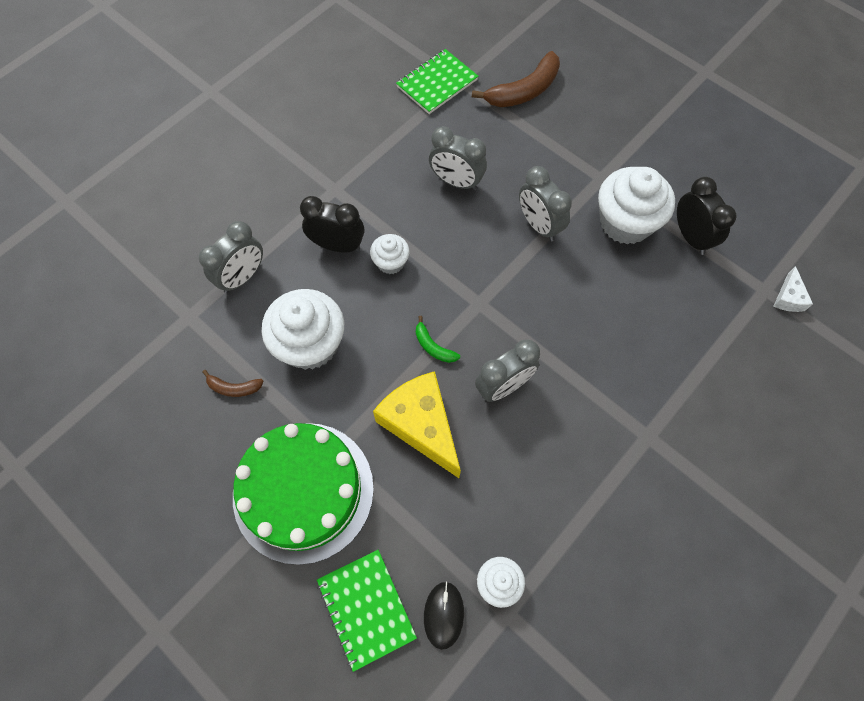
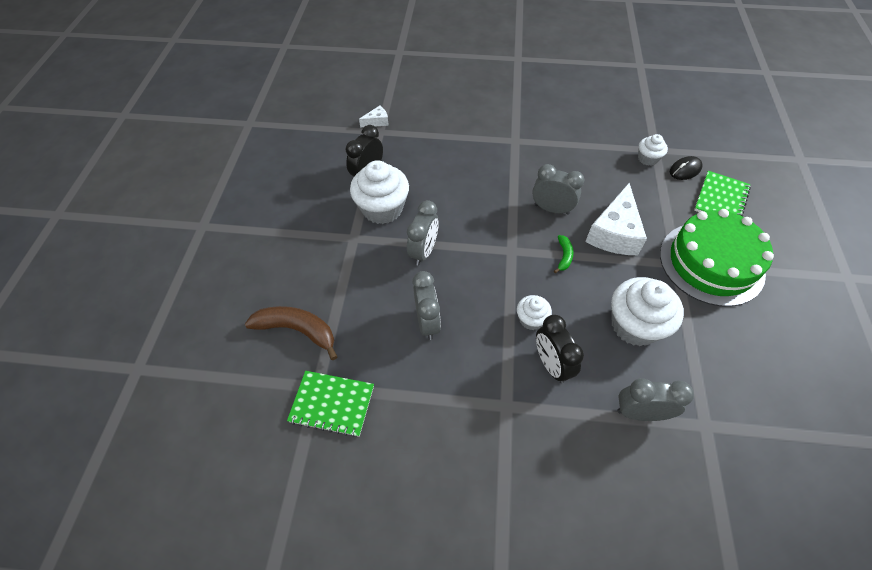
camera: 125 degrees left, 10 degrees down
(234, 388) = (709, 348): brown banana -> none
(421, 425) = (614, 233): yellow cheese -> white cheese

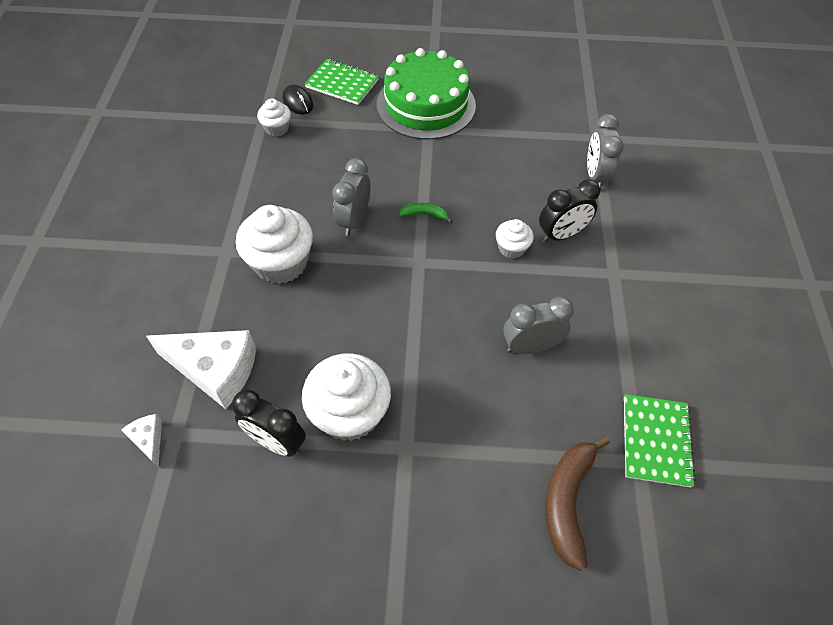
camera: 95 degrees left, 0 degrees up
(424, 251) = (425, 355): grey clock -> none
(614, 233) = (389, 169): white cheese -> white cheese (215, 370)
(634, 325) = (505, 168): white cupcake -> white cupcake (281, 263)

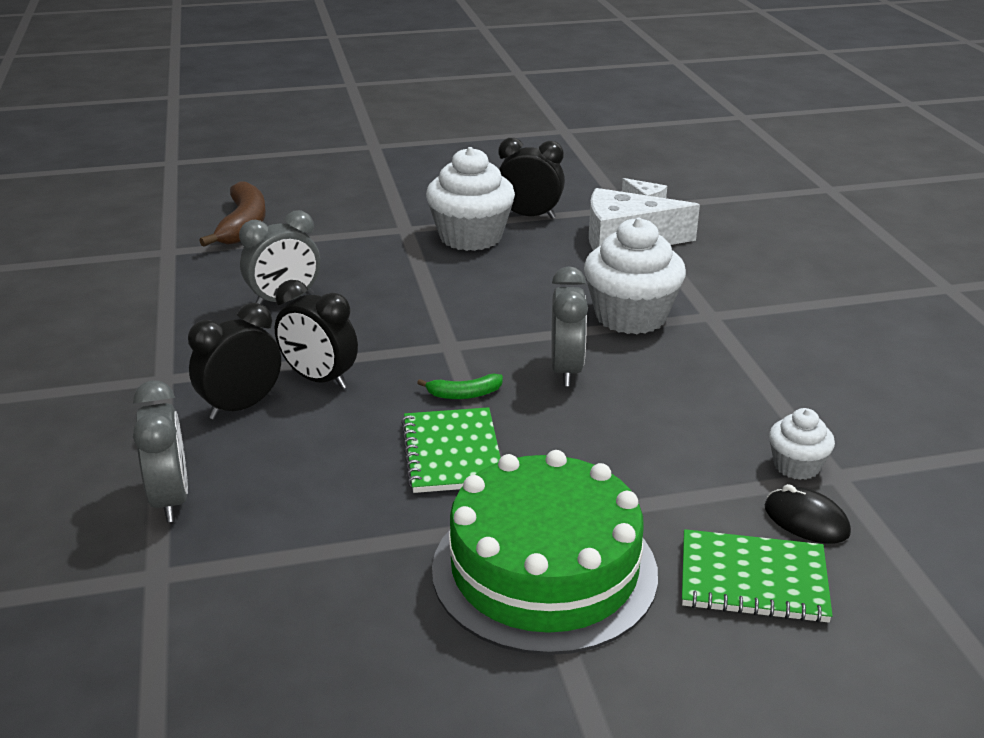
camera: 165 degrees right, 25 degrees down
(511, 248) = (319, 379): white cupcake -> black clock
(656, 441) = (146, 264): green notebook -> green notebook (452, 453)

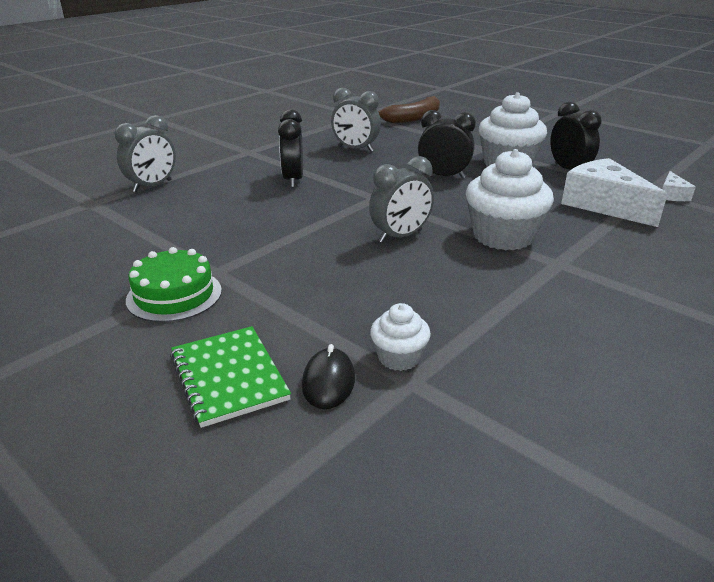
camera: 55 degrees right, 0 degrees up
(241, 407) = (245, 173): black clock -> black clock (443, 176)
(452, 453) = (264, 233): green notebook -> none
(464, 394) = (329, 217): green banana -> none
(544, 570) = (174, 295): green cake -> green cake, size x0.58

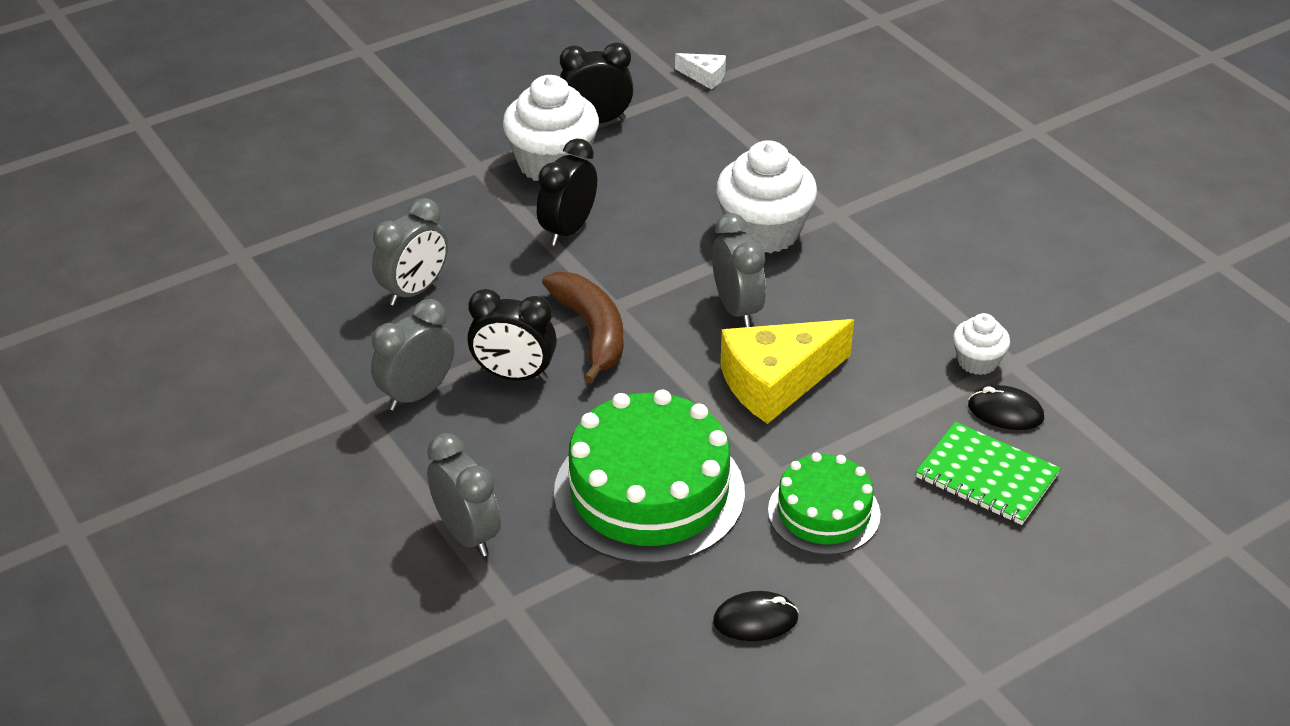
camera: 75 degrees left, 10 degrees up
(60, 279) = (755, 620): none -> black mouse
(192, 229) = (649, 492): none -> green cake
(229, 377) = (986, 476): green notebook -> green notebook turned 45 degrees clockwise
(267, 161) = (417, 394): none -> grey clock
(323, 260) = (776, 382): none -> yellow cheese
(412, 118) = (297, 200): brown banana -> brown banana (592, 331)
(603, 205) = (711, 133): white cheese -> none

